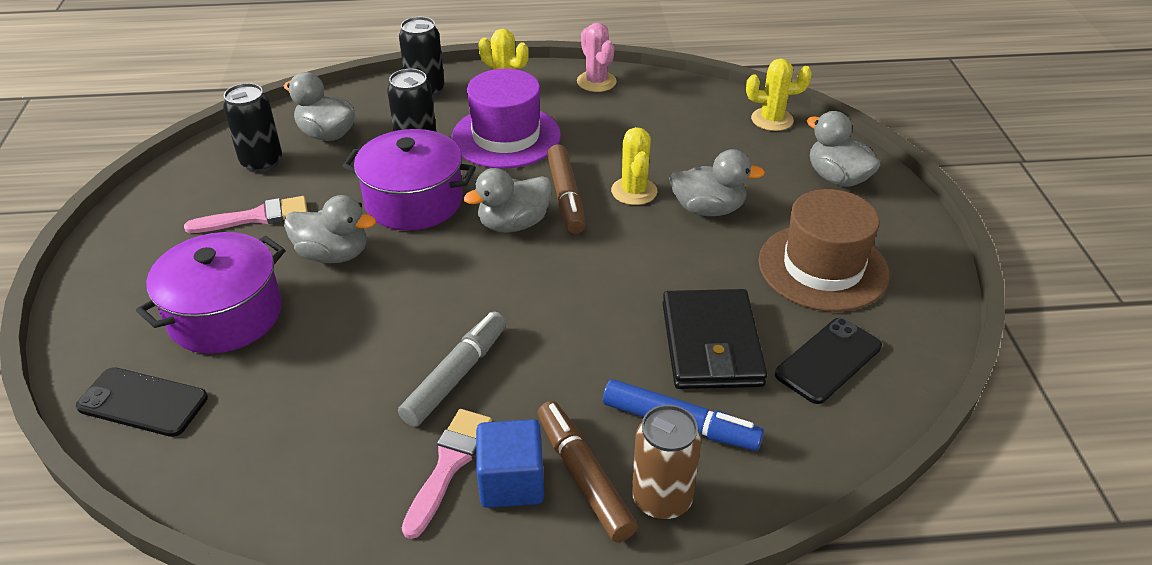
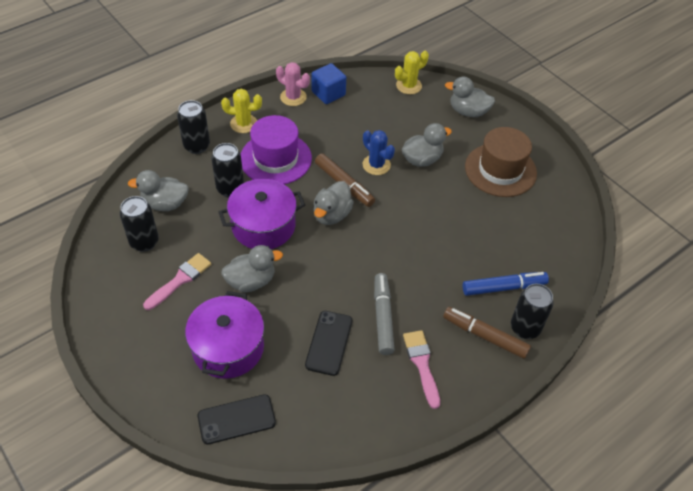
camera: 35 degrees left, 10 degrees up
(511, 482) = (456, 356): blue cube -> blue cube (328, 93)
(634, 191) = (376, 165): yellow cactus -> blue cactus
(662, 499) = (525, 328): brown can -> black can
(711, 344) = (484, 238): black wallet -> none
(828, 360) = (539, 221): black phone -> black phone (329, 343)

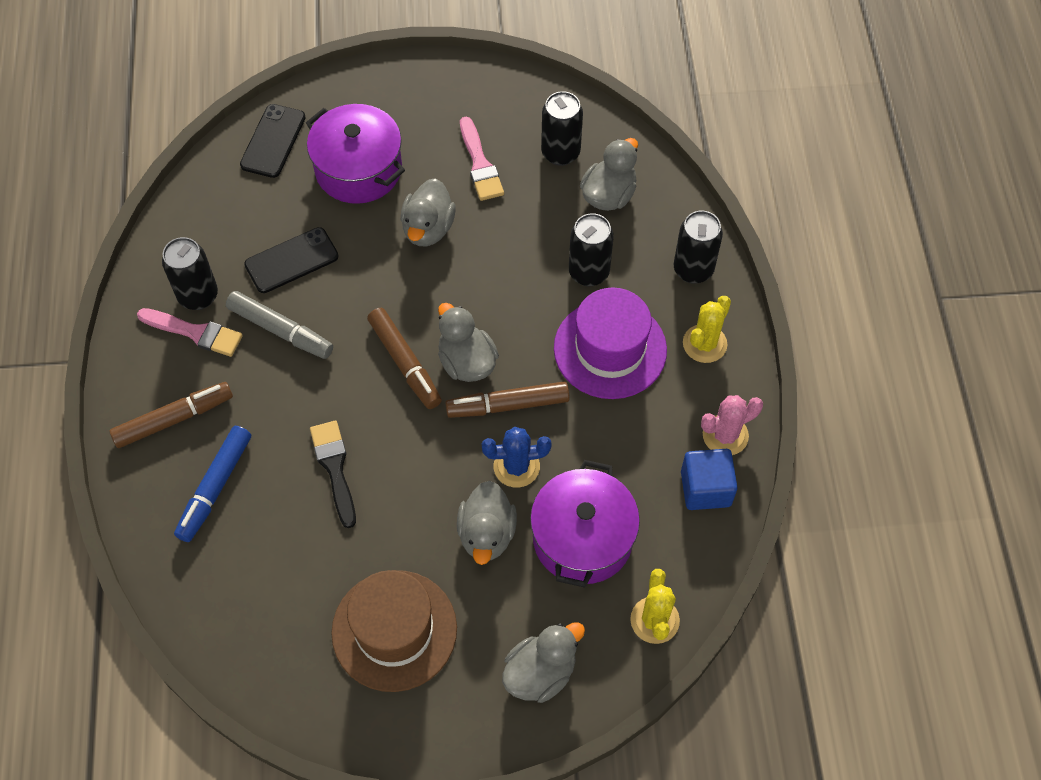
camera: 125 degrees right, 10 degrees up
(263, 226) = (502, 279): purple pot -> purple pot (583, 538)
(329, 343) = (291, 260): black phone -> black phone turned 75 degrees counterclockwise
(355, 242) = (405, 363): none -> brown marker
(444, 239) = (334, 468): none -> black brush
(525, 328) = (147, 470): black can -> black can (198, 296)

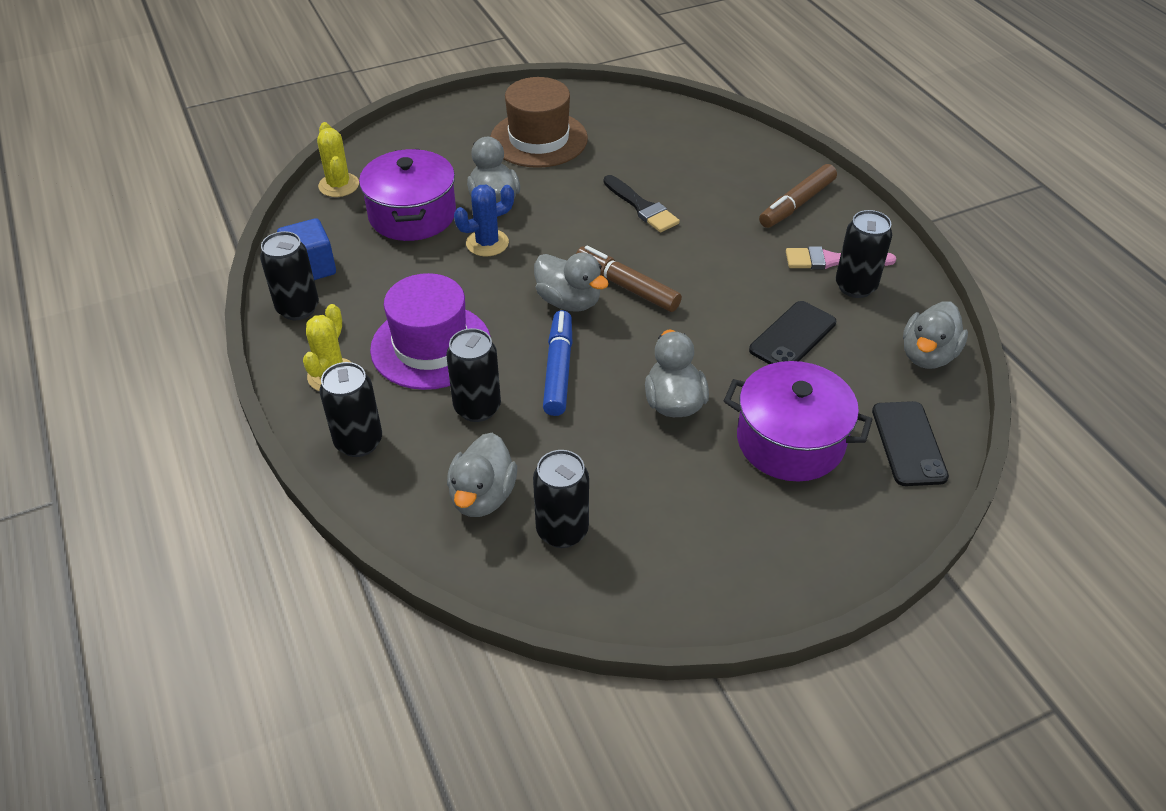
camera: 160 degrees right, 15 degrees down
(215, 487) = (728, 175): blue marker -> blue marker (558, 369)
(280, 330) = (758, 281): grey marker -> none
(480, 164) = (654, 487): pink brush -> none
(508, 405) = (514, 280): brown marker -> none
(540, 673) = (420, 143): grey duck -> grey duck (927, 355)
(725, 435) = (298, 308): pink cactus -> black can

